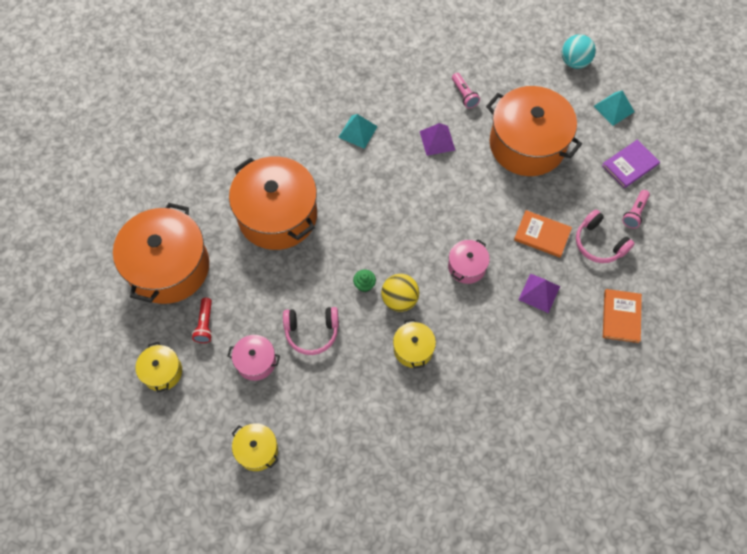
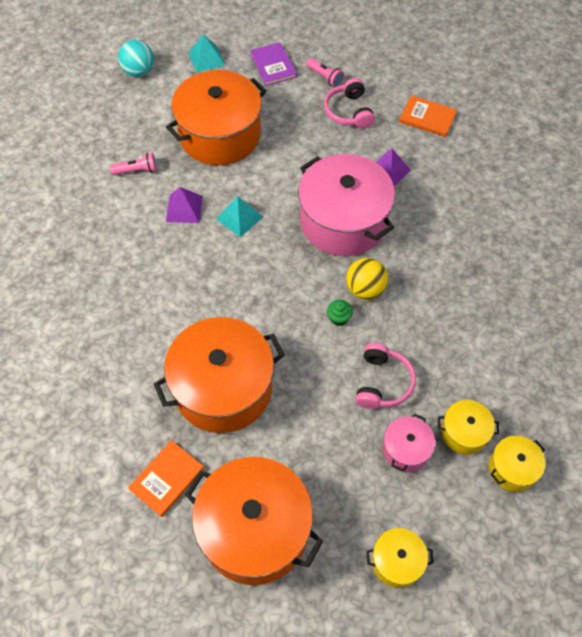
camera: 75 degrees left, 5 degrees down
(205, 324) = (345, 498): red flashlight -> none
(358, 132) = (142, 280): turquoise pyramid -> turquoise pyramid (239, 217)
(413, 349) = (424, 290): yellow pot -> yellow pot (464, 432)
(466, 267) = (343, 221): pink pot -> pink pot, size x2.15
(542, 235) = (326, 151): orange book -> orange book (167, 479)
(599, 243) = (349, 112): pink headphones -> pink headphones turned 105 degrees clockwise

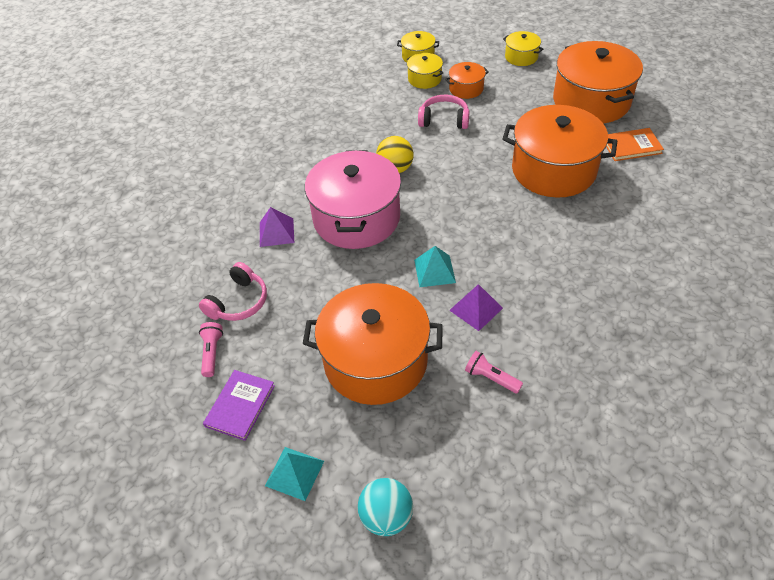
camera: 135 degrees left, 10 degrees down
(339, 318) = (432, 163): green cupcake -> none
(382, 382) = (444, 120): pink headphones -> pink headphones turned 45 degrees clockwise
(406, 449) = (466, 89): pink pot -> orange pot
(427, 118) = (188, 252): orange book -> none

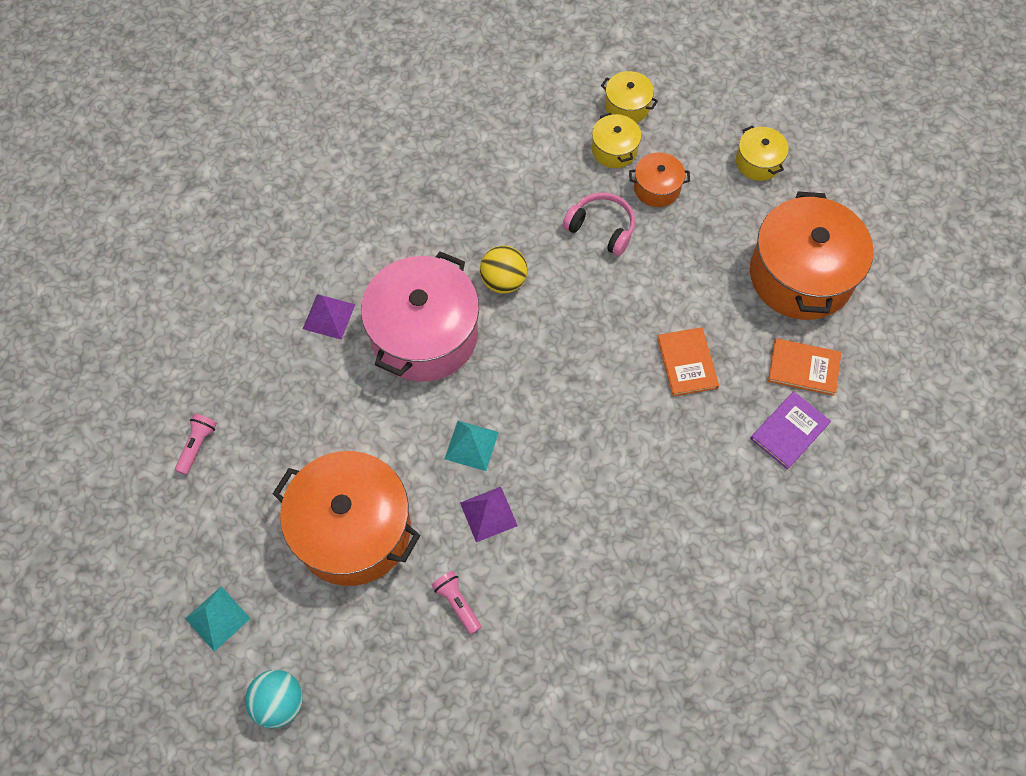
camera: 20 degrees right, 15 degrees up
(238, 302) = (249, 393): pink headphones -> none
(240, 406) = (199, 521): purple book -> purple book (789, 431)
(553, 170) = (687, 363): orange pot -> orange book

